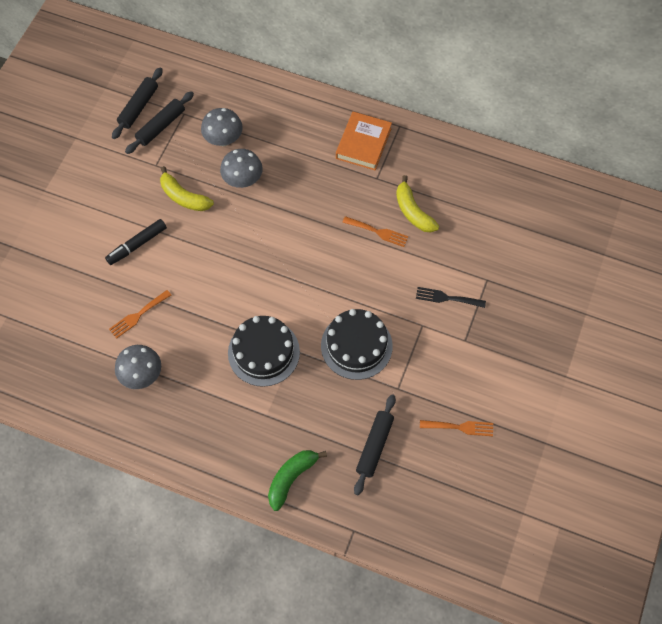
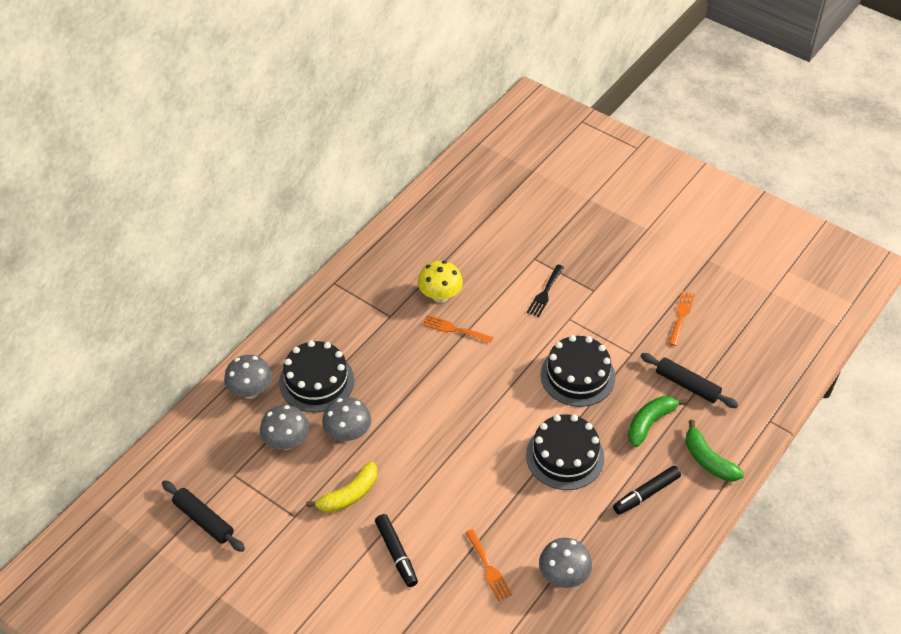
camera: 75 degrees left, 15 degrees down
(161, 126) = (242, 501): black rolling pin -> none
(240, 428) = (646, 494): none -> black marker
(266, 100) = (251, 391): none -> grey mushroom
(289, 143) = (316, 381): none -> black cake
(320, 419) = (650, 422): none -> green banana
(363, 143) = (343, 317): orange book -> none
(378, 232) = (454, 329): orange fork -> orange fork turned 105 degrees counterclockwise
(413, 211) = (440, 296): yellow banana -> yellow mushroom

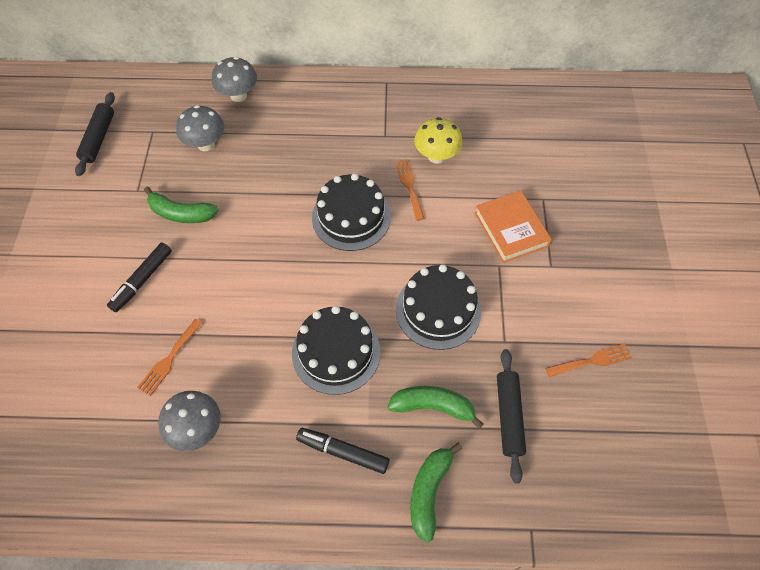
camera: 55 degrees right, 10 degrees up
(316, 381) = (279, 128): black cake -> black cake (351, 217)
(348, 434) = (242, 178): grey mushroom -> none
(349, 495) = (181, 213): yellow banana -> green banana
(545, 293) = (511, 229): black fork -> orange book

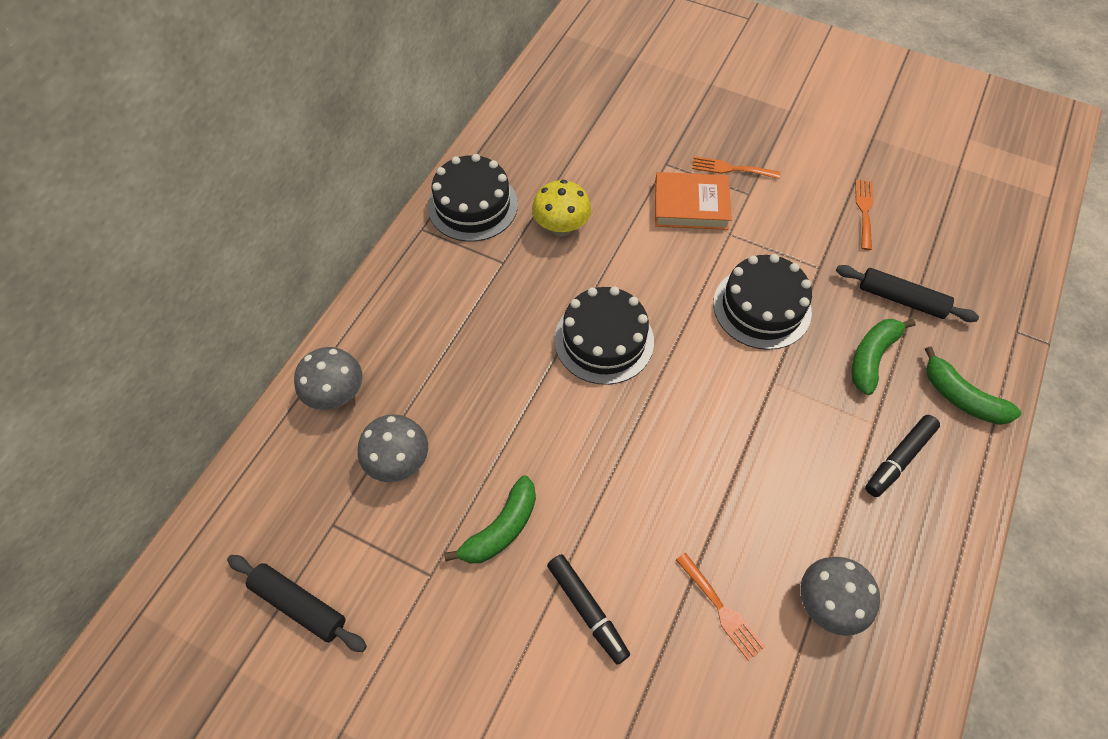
camera: 65 degrees left, 0 degrees up
(336, 352) = (777, 422): black cake -> black cake (472, 205)
(409, 186) = (589, 268): orange fork -> orange fork (730, 169)

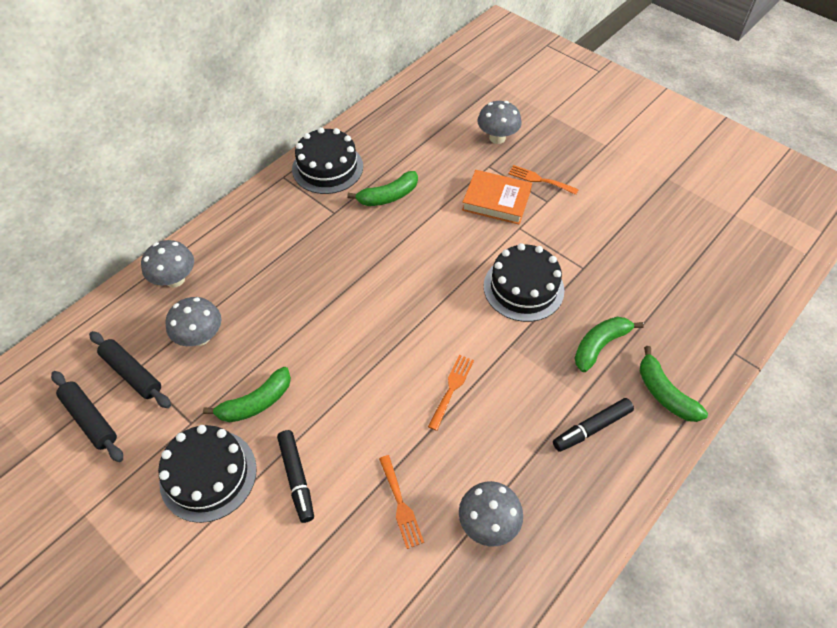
camera: 15 degrees right, 5 degrees down
(561, 227) = (388, 196): yellow mushroom -> green banana
(604, 340) = (388, 285): black cake -> black cake (208, 475)
(662, 126) = (497, 138): none -> grey mushroom
(864, 211) = (638, 232): orange fork -> orange fork (452, 388)
(901, 299) = (642, 306): black rolling pin -> black rolling pin (132, 373)

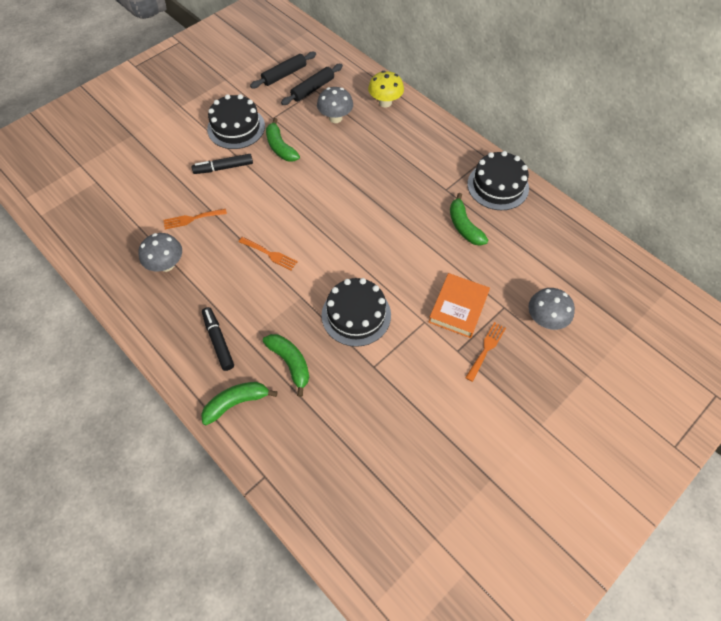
camera: 95 degrees right, 5 degrees up
(175, 279) = (385, 102): grey mushroom -> yellow mushroom

